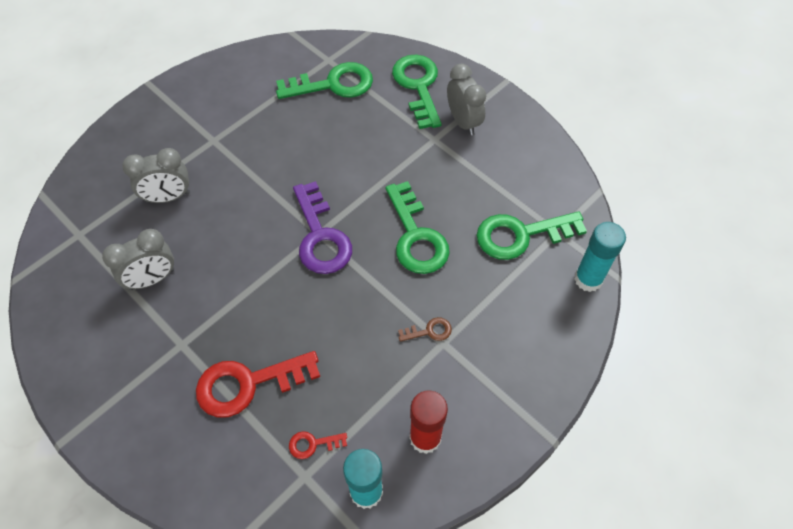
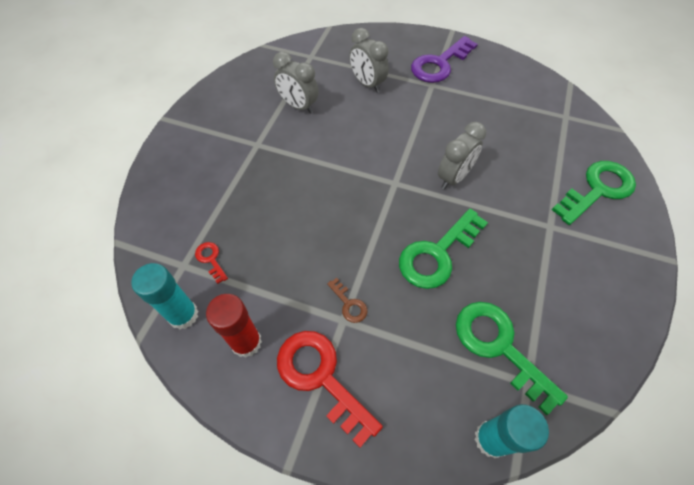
camera: 65 degrees right, 0 degrees up
(247, 384) = (243, 196): red key -> red key (321, 377)
(320, 237) = (392, 186): purple key -> purple key (439, 64)
(333, 84) = (544, 130): green key -> none
(463, 122) = (590, 242): grey clock -> grey clock (453, 177)

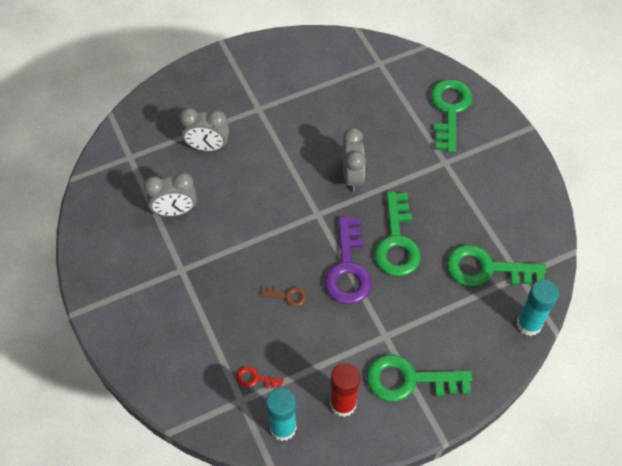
camera: 45 degrees left, 0 degrees up
(321, 377) = (409, 380): red key -> green key
(349, 304) = (378, 323): brown key -> brown key (287, 296)
(439, 64) = (245, 84): purple key -> purple key (348, 269)

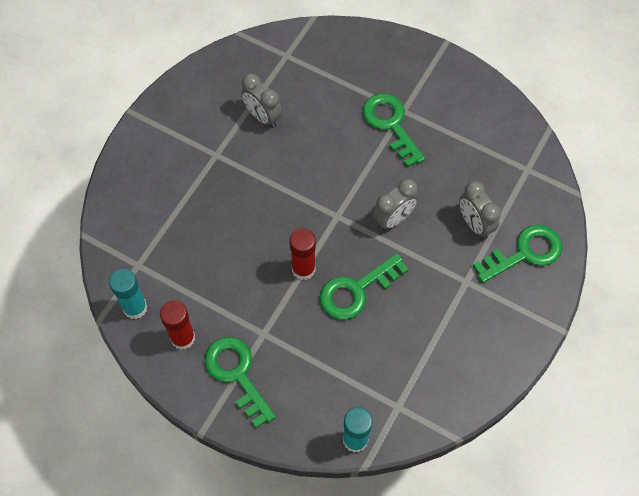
camera: 55 degrees right, 5 degrees up
(207, 147) = (337, 100): grey clock -> grey clock (475, 224)
(255, 379) = (161, 263): red key -> none
(287, 296) = (247, 241): brown key -> none
(348, 269) = (303, 269): purple key -> red glue stick
(486, 269) = (384, 375): green key -> green key (390, 124)

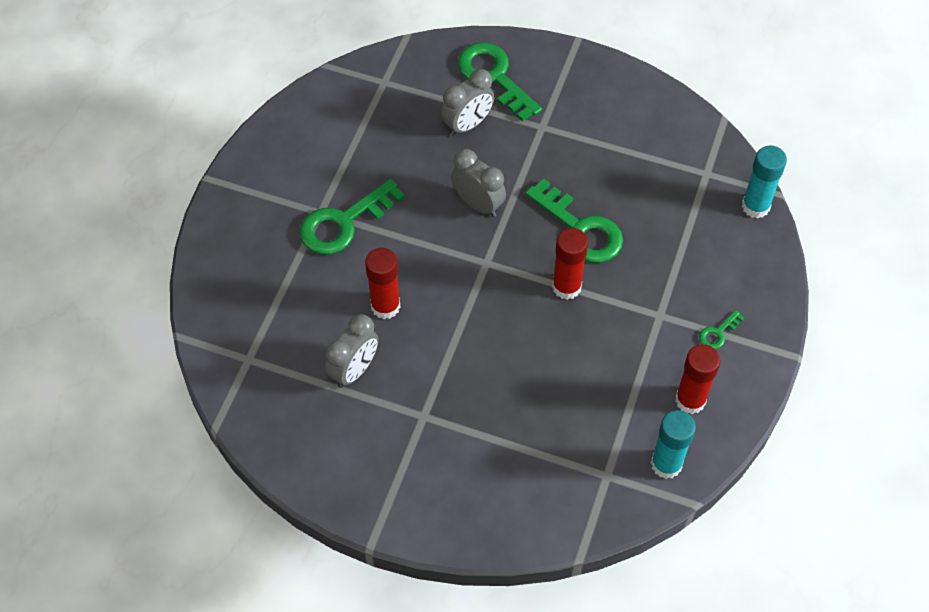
camera: 100 degrees left, 5 degrees down
(237, 374) = (718, 333): green key -> green key, size x0.45
(311, 142) = (385, 306): none -> red glue stick

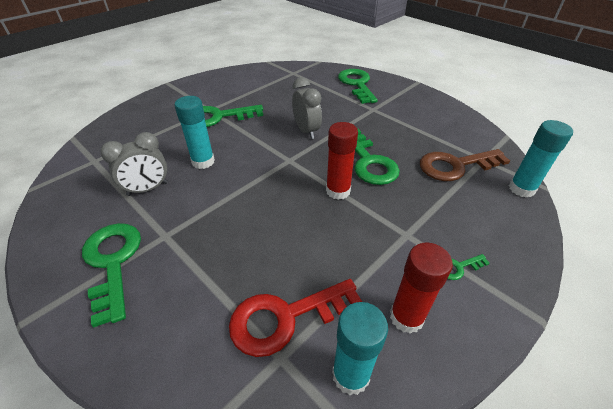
camera: 25 degrees right, 15 degrees down
(385, 306) = (203, 162): red glue stick -> turquoise glue stick
(398, 463) = (113, 262): none -> green key
(467, 125) = (327, 97): grey clock -> none
(591, 444) = (285, 318): none -> red key
(678, 197) = (455, 166): none -> brown key

